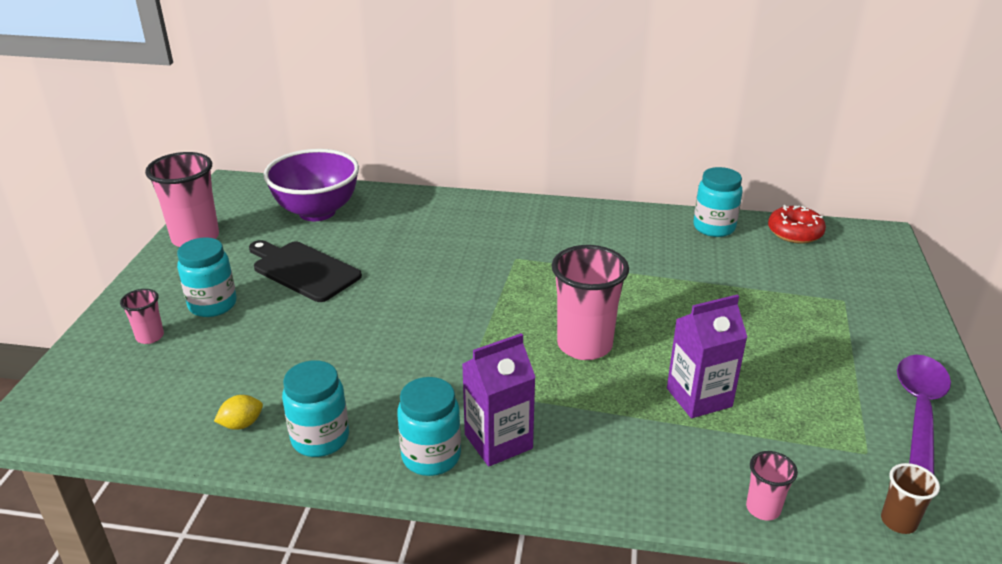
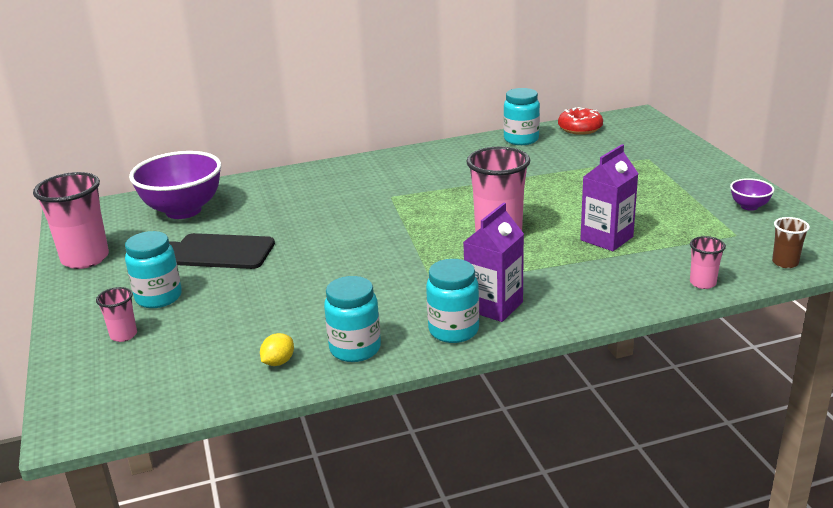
camera: 25 degrees left, 5 degrees down
(919, 416) = (749, 206): purple spoon -> purple bowl

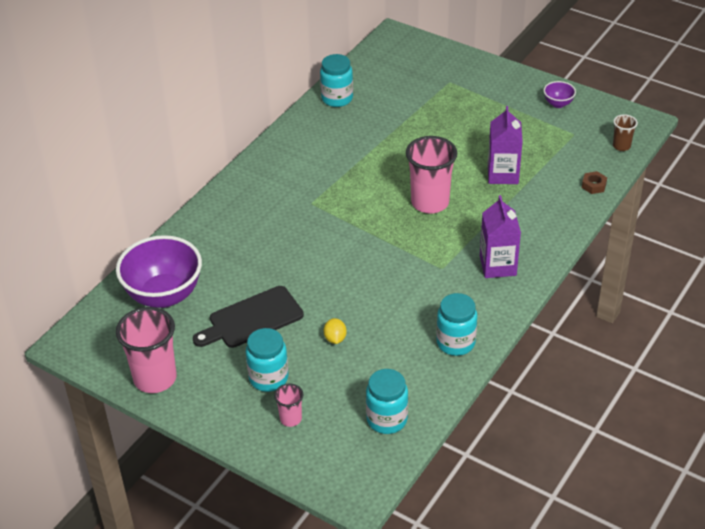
camera: 40 degrees left, 15 degrees up
(278, 362) = (422, 378): yellow lemon -> yellow lemon (335, 338)
(453, 330) = (496, 297): turquoise jar -> turquoise jar (387, 419)
(580, 128) = (367, 67): red donut -> none
(702, 283) = (594, 185): pink cup -> brown nut

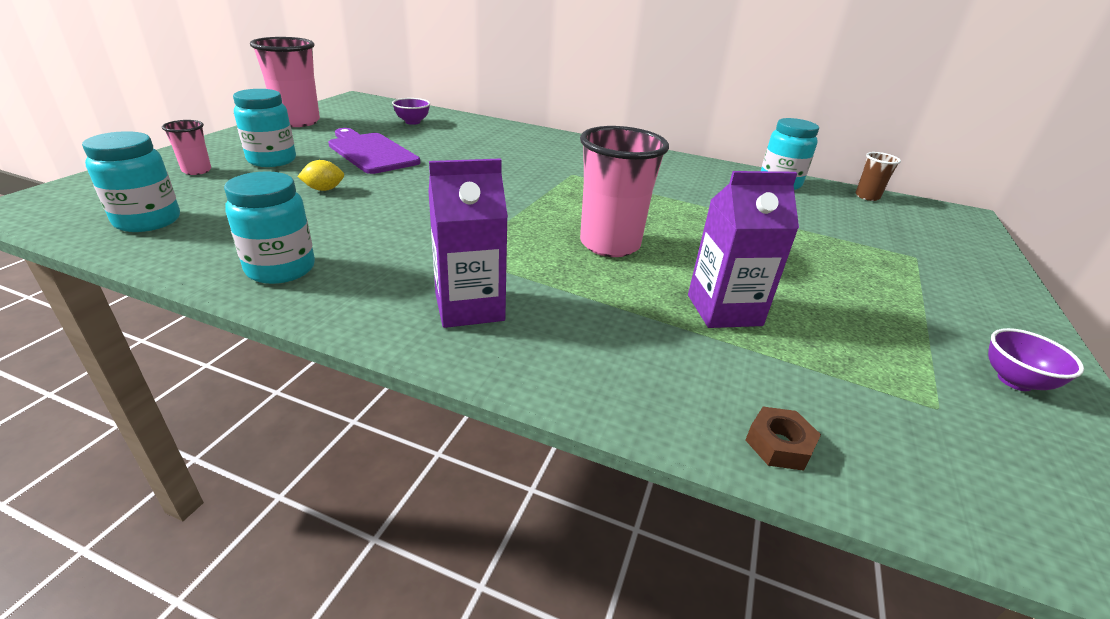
camera: 75 degrees right, 10 degrees down
(164, 295) = (412, 122): purple bowl -> purple bowl, size x0.44
(252, 319) = (371, 152): black cutting board -> purple cutting board
(621, 146) = (986, 506): brown cup -> brown cup (867, 196)

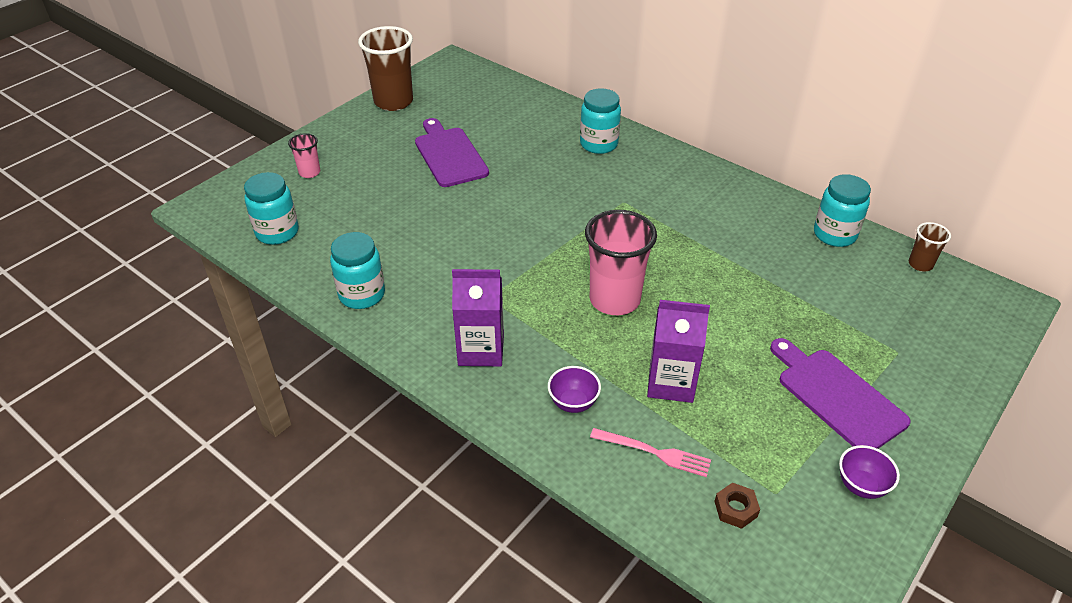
camera: 20 degrees right, 10 degrees up
(272, 160) = (366, 162): turquoise jar -> turquoise jar (598, 144)
(298, 122) = (393, 102): pink cup -> brown cup
(324, 189) = (403, 206): yellow lemon -> none
(412, 122) = (497, 106): purple bowl -> purple bowl (573, 403)
(760, 387) = (654, 452): none -> pink fork
(779, 444) = (638, 494): brown nut -> brown nut (735, 509)
(901, 299) = (836, 396): none -> purple cutting board

